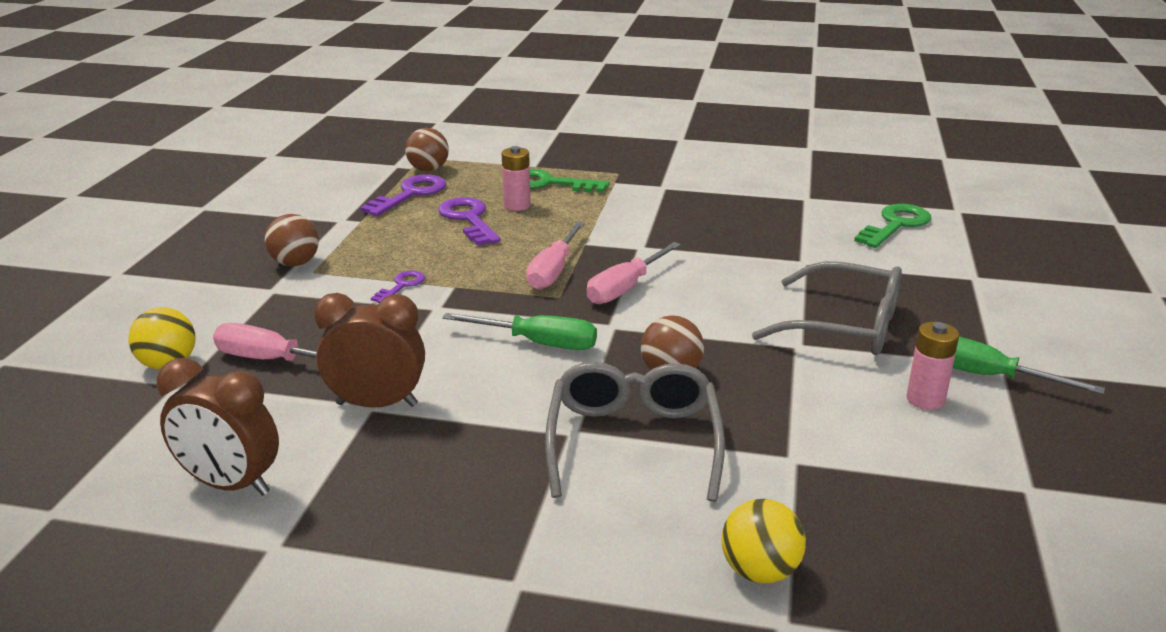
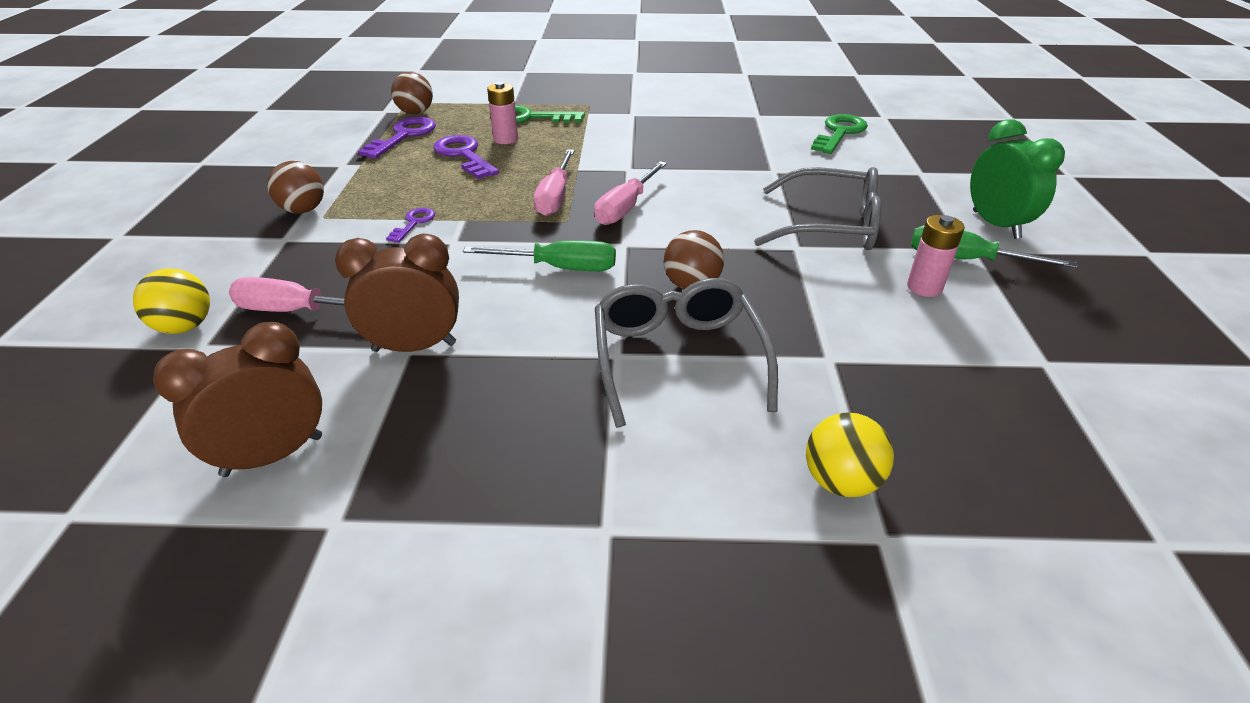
camera: 10 degrees left, 10 degrees up
(230, 485) = (273, 455): brown clock -> brown clock turned 135 degrees clockwise
(1038, 341) = (995, 225): none -> green clock

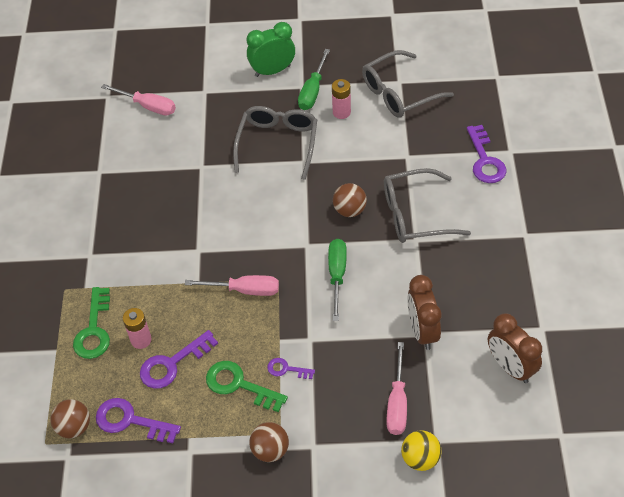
camera: 90 degrees left, 15 degrees up
(626, 208) = (259, 247): pink screwdriver -> pink screwdriver (148, 106)
(839, 133) = (137, 125): green key -> green key (239, 385)
(840, 482) = (485, 160): yellow ball -> purple key
(1009, 360) = (398, 93): none -> grey glasses

